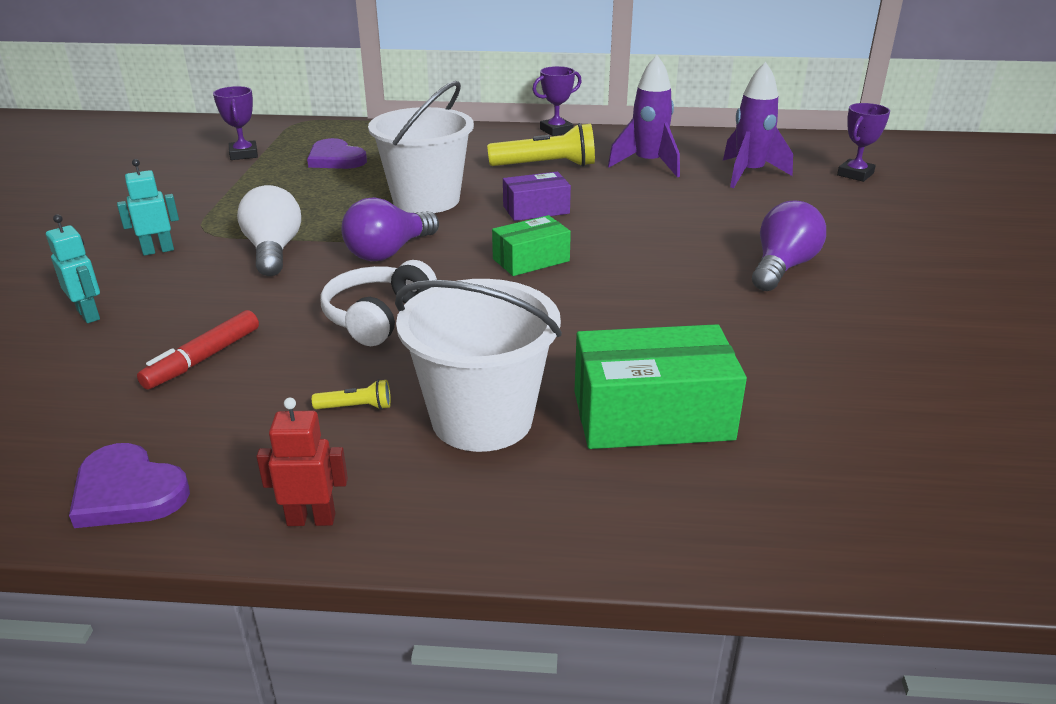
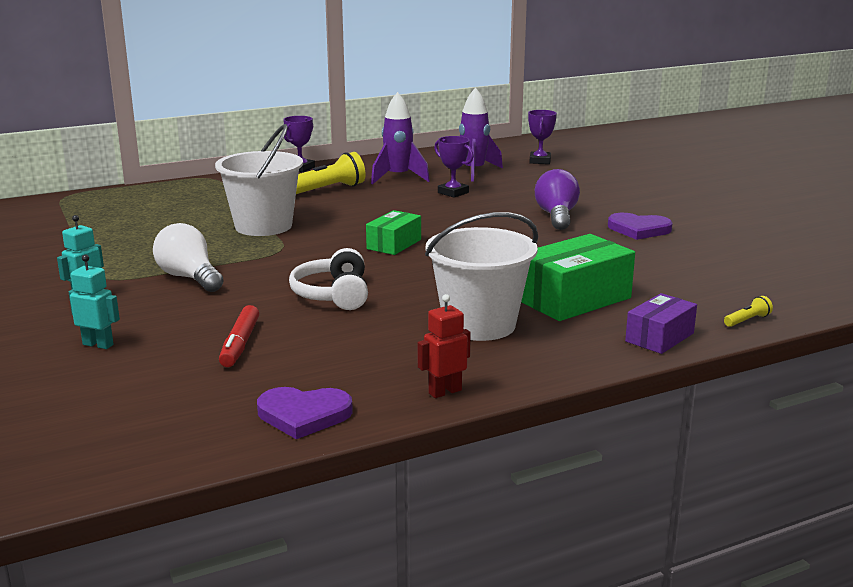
camera: 30 degrees left, 10 degrees down
(243, 154) = (51, 226): purple trophy -> purple trophy (453, 193)
(335, 159) = (143, 215): purple heart -> purple heart (639, 229)
(356, 407) = (391, 339): yellow flashlight -> yellow flashlight (747, 320)
(389, 252) = (284, 260): purple light bulb -> none
(536, 209) = (356, 217): purple box -> purple box (659, 337)

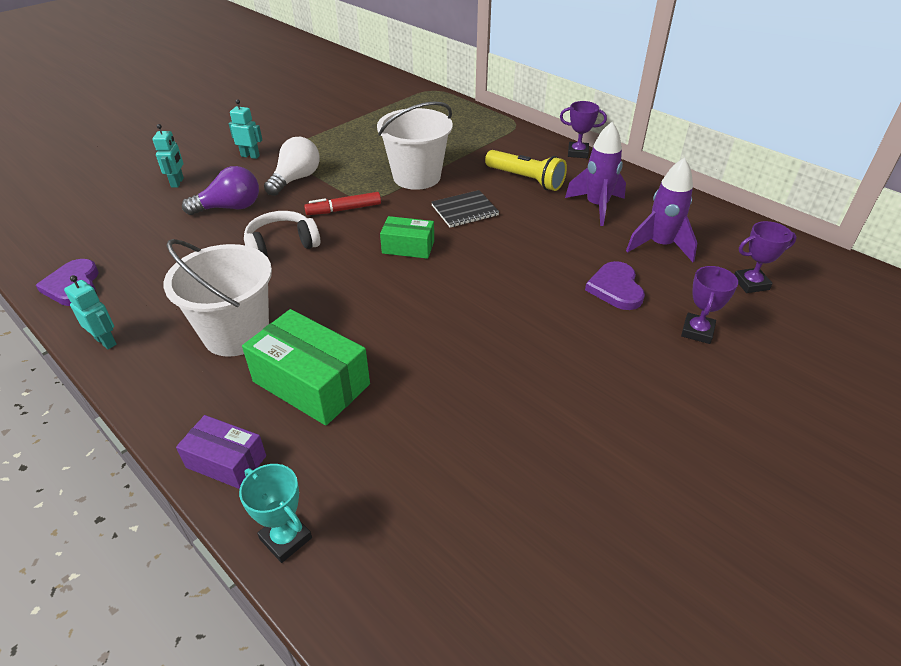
camera: 70 degrees right, 20 degrees up
(240, 344) = (183, 231): red marker -> red marker (344, 209)
(353, 217) = (464, 210): none -> black notebook
(445, 392) = (106, 341): red robot -> turquoise robot
(453, 193) = (577, 247): purple trophy -> purple trophy (697, 331)
(557, 216) = (551, 331): purple light bulb -> purple light bulb (230, 208)
(639, 229) = (550, 405): purple heart -> purple heart (615, 288)
(747, 320) = (286, 538): yellow flashlight -> turquoise trophy

